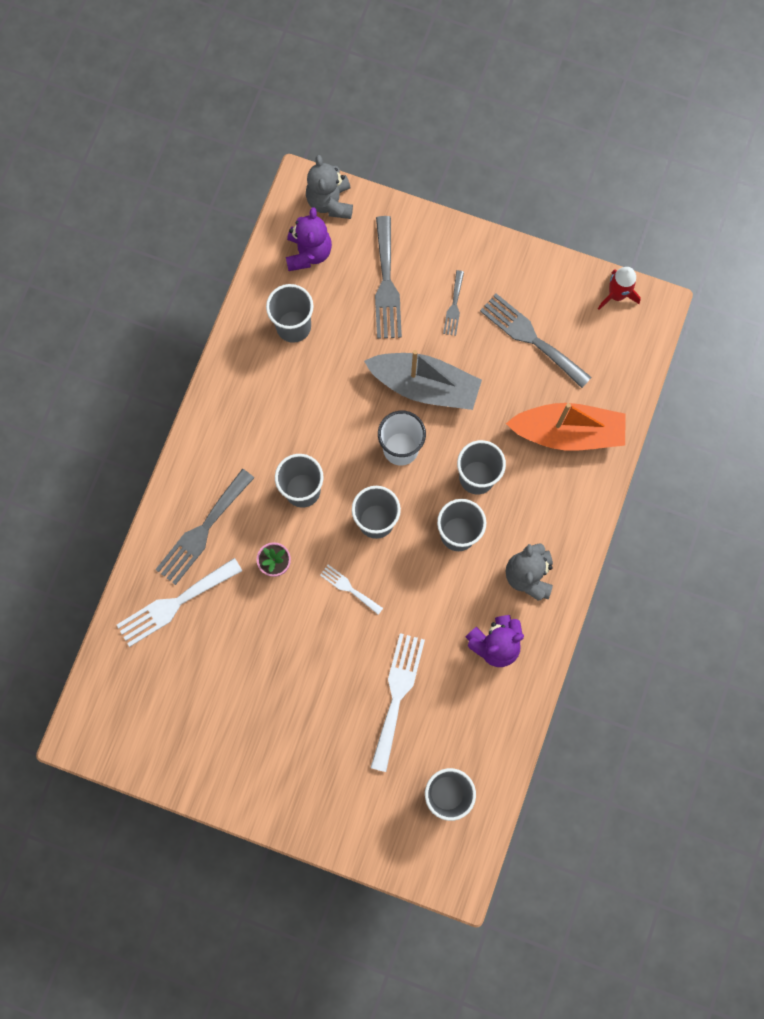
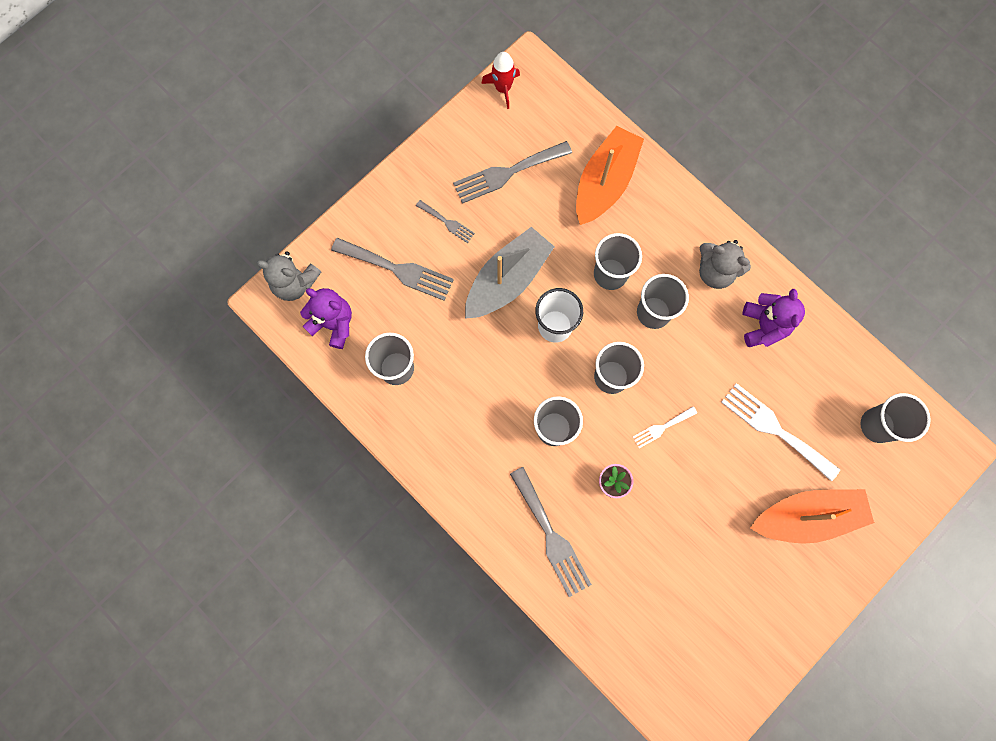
camera: 65 degrees left, 0 degrees up
(174, 604) = (609, 593): white fork -> none
(326, 758) = (806, 516): none -> orange boat

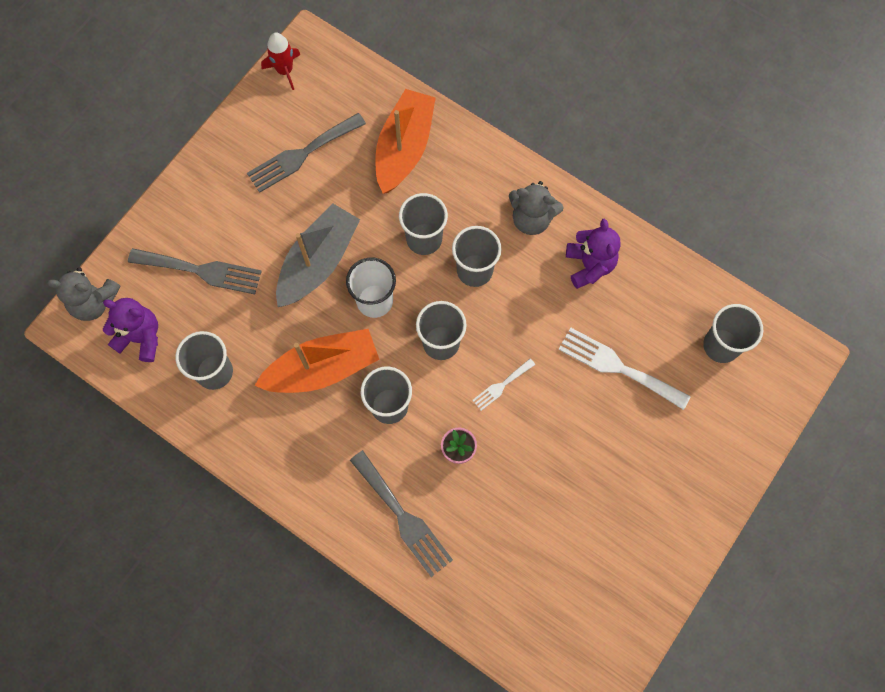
camera: 10 degrees left, 5 degrees down
(447, 222) = (246, 214): grey fork -> none
(806, 516) = (664, 450): orange boat -> orange boat (322, 369)

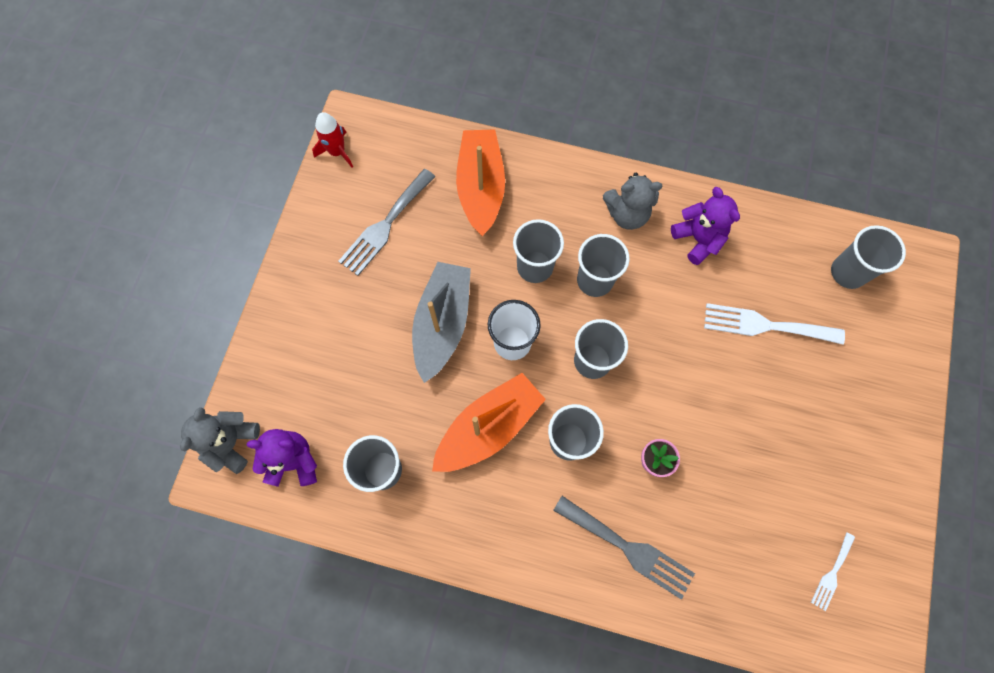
camera: 20 degrees left, 0 degrees up
(94, 302) = (231, 443): grey teddy bear -> grey teddy bear turned 120 degrees clockwise
(201, 271) = (329, 372): grey fork -> none
(501, 386) = (666, 382): white fork -> white fork (832, 574)

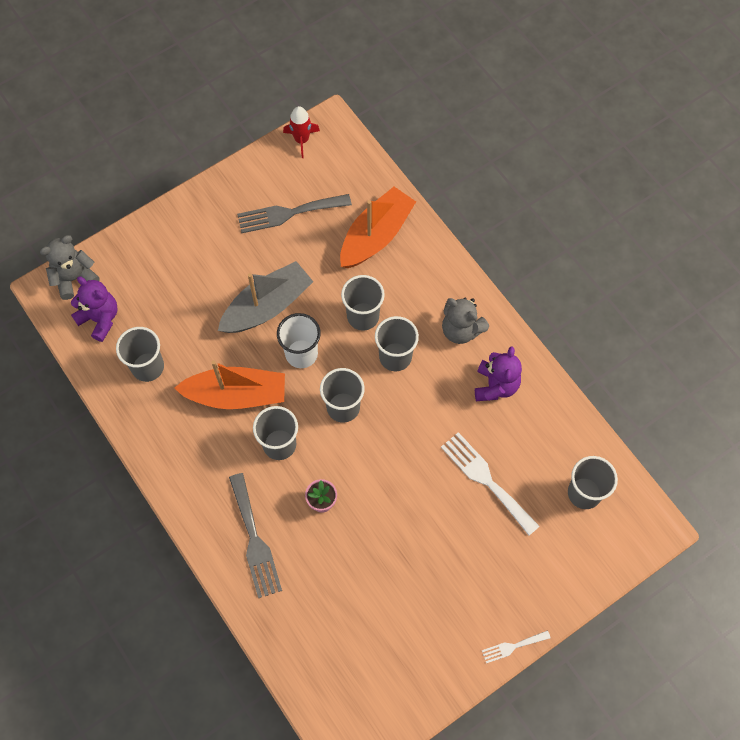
camera: 40 degrees right, 5 degrees down
(832, 574) = (372, 669): white fork -> white fork (512, 646)

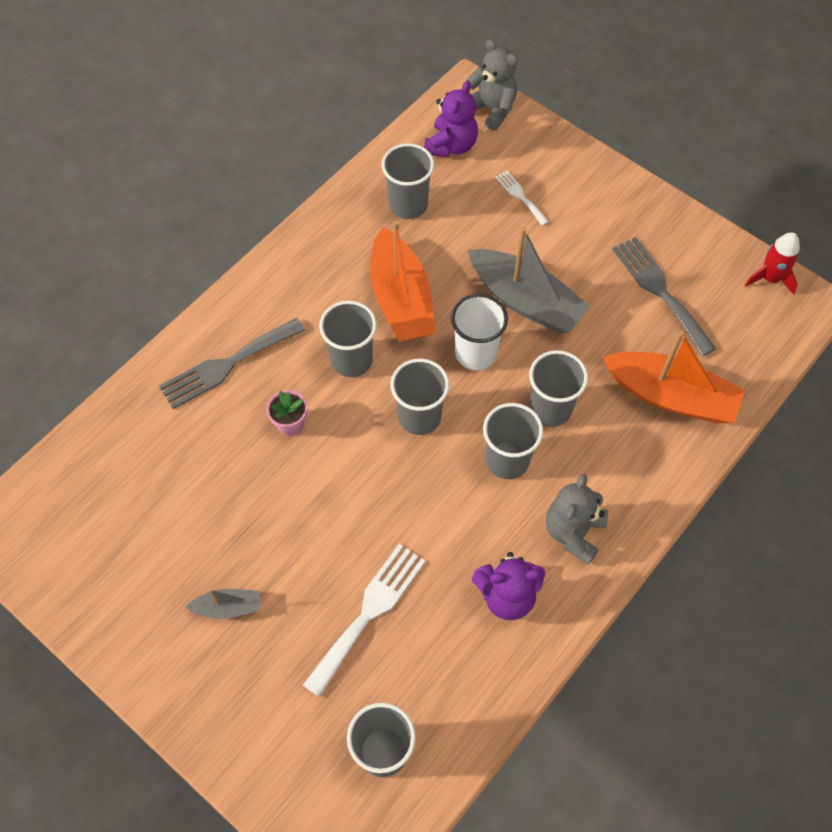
camera: 75 degrees right, 5 degrees down
(459, 577) = (228, 607): none -> grey boat
(512, 646) = (148, 697): white fork -> white fork (520, 196)

